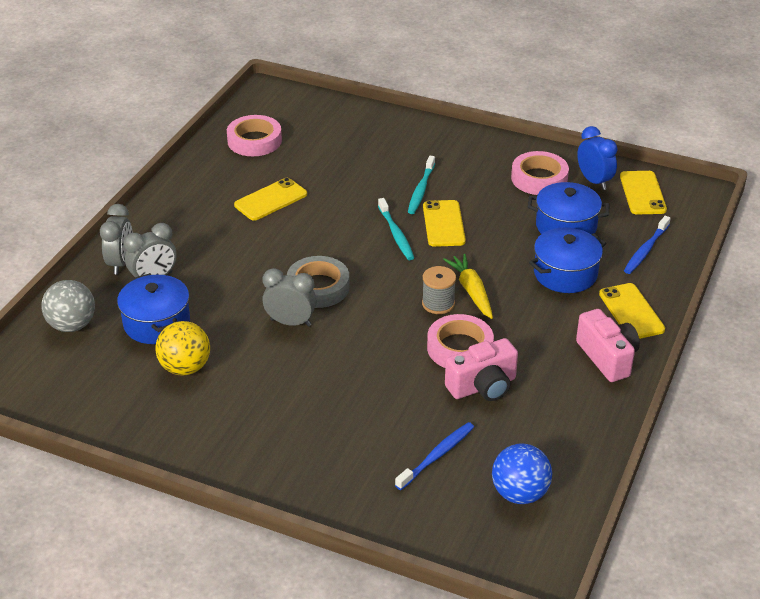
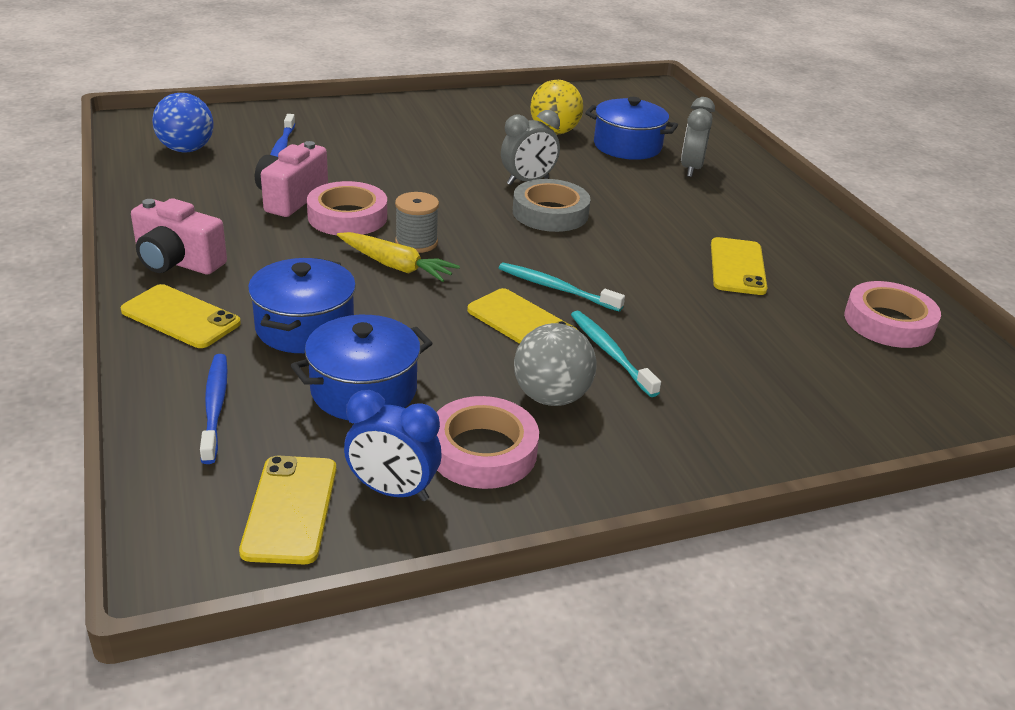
camera: 135 degrees right, 5 degrees down
(72, 325) = (680, 126): grey ball -> grey ball (551, 397)
(121, 263) = (738, 169): grey clock -> none
(642, 193) = (290, 509): yellow phone -> yellow phone turned 45 degrees clockwise

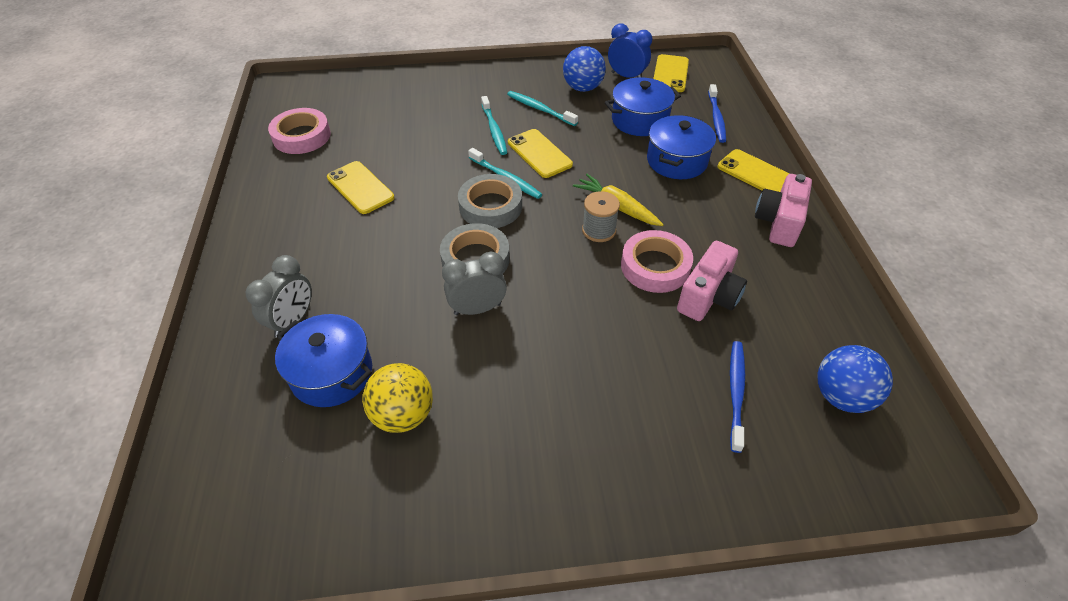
camera: 165 degrees left, 15 degrees up
(177, 262) = (778, 222): pink camera -> pink camera turned 105 degrees counterclockwise
(482, 451) = (583, 88): pink tape -> blue ball
(551, 397) = (539, 109): grey ball -> turquoise toothbrush
(560, 257) = (490, 206): none -> grey tape
(737, 267) = (360, 188): yellow phone -> yellow phone turned 60 degrees counterclockwise

